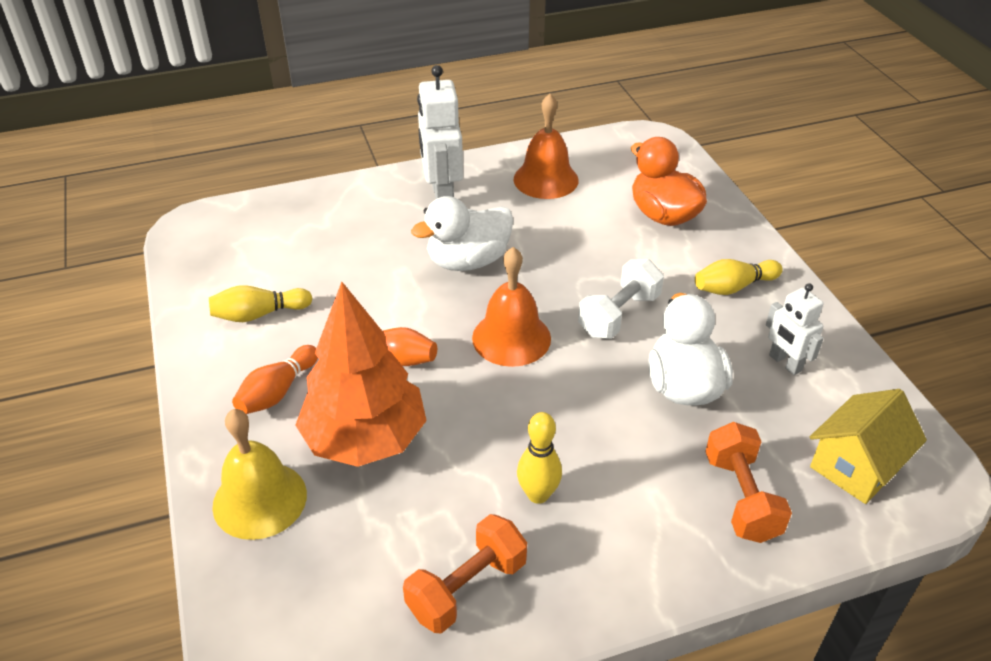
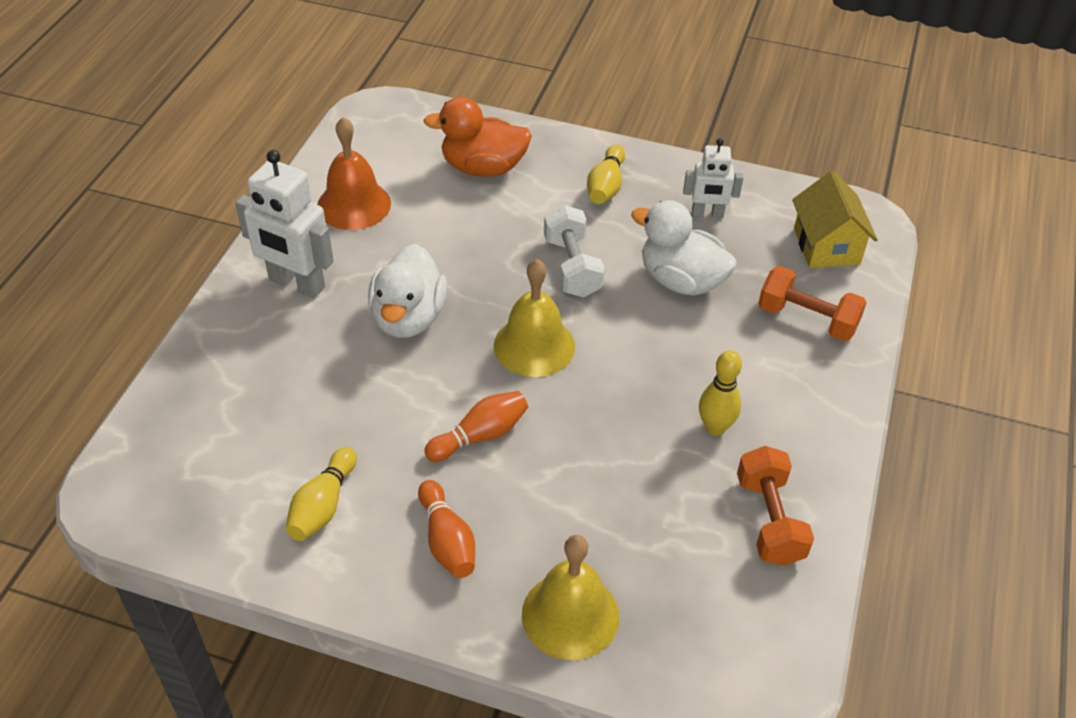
camera: 55 degrees left, 5 degrees up
(365, 439) = (563, 505): orange tree -> none
(511, 338) = (534, 345): orange bell -> yellow bell

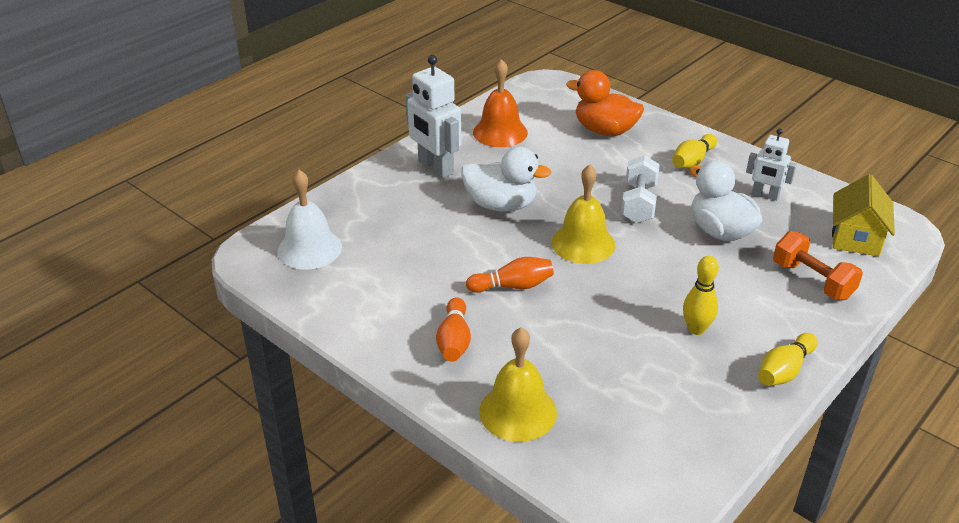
camera: 25 degrees right, 10 degrees down
(190, 463) = (309, 249): none -> white bell
(323, 505) = (381, 296): yellow bowling pin -> yellow bowling pin (784, 370)
(408, 318) = (501, 205): white duck -> white duck turned 105 degrees counterclockwise
(769, 520) = (707, 400): orange dumbbell -> none

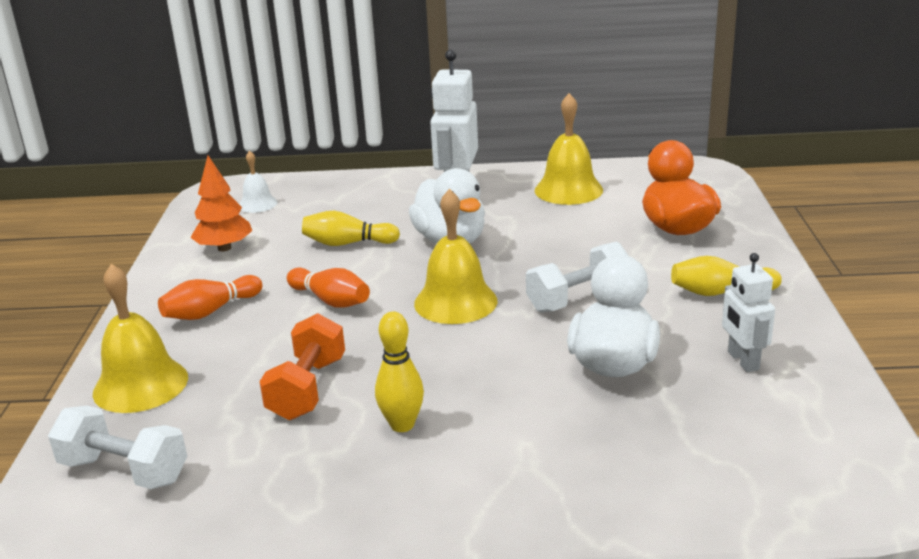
camera: 50 degrees right, 10 degrees down
(309, 249) = (257, 204): white bell -> white bell, size x0.57
(361, 294) = (224, 248): none -> orange tree
(500, 132) = (568, 190): orange bell -> yellow bell
(620, 458) = (124, 471): none -> white dumbbell
(784, 370) = (404, 517): yellow bowling pin -> yellow bowling pin (348, 243)
(812, 280) = (621, 465): orange dumbbell -> orange dumbbell (308, 388)
(856, 238) = (776, 461): yellow house -> none

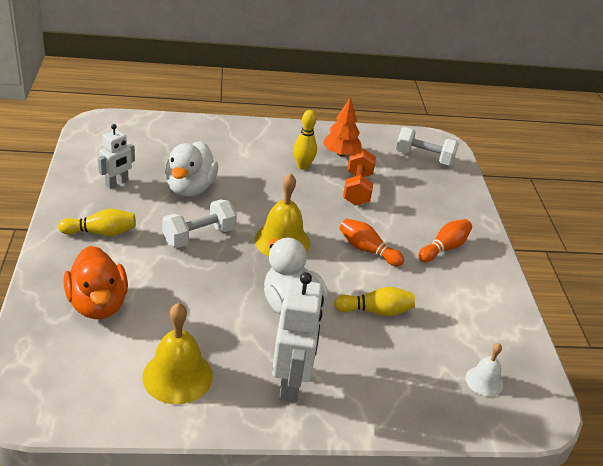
camera: 170 degrees right, 10 degrees up
(140, 385) = (449, 199): yellow bell -> none
(224, 248) = (475, 315): orange tree -> orange tree (340, 154)
(742, 361) = (117, 183): white robot -> white robot turned 60 degrees clockwise

